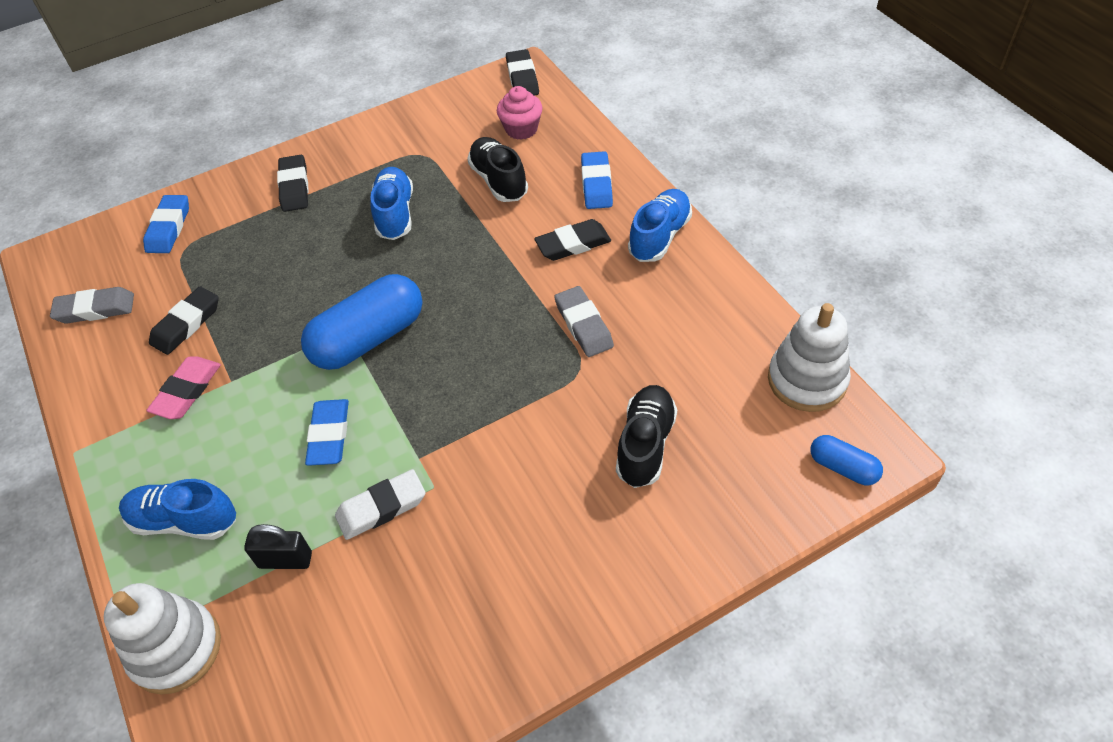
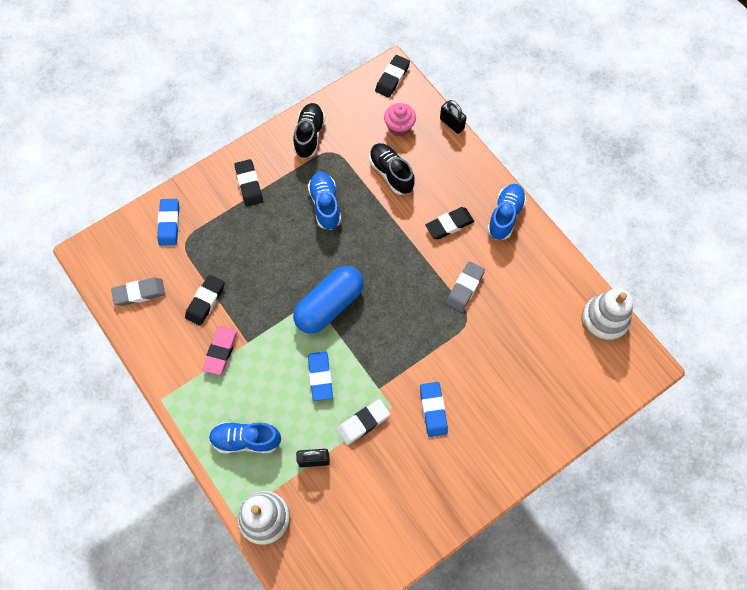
camera: 10 degrees left, 15 degrees up
(522, 78) = (392, 78): black eraser -> black eraser turned 45 degrees clockwise
(583, 325) = (465, 288): grey eraser -> grey eraser turned 60 degrees clockwise
(596, 128) = (452, 124): none -> black padlock
(596, 184) = (458, 174): blue eraser -> blue eraser (433, 410)
(645, 444) = (513, 370): black shoe -> black shoe (309, 135)
(843, 467) = (627, 378): blue capsule -> none

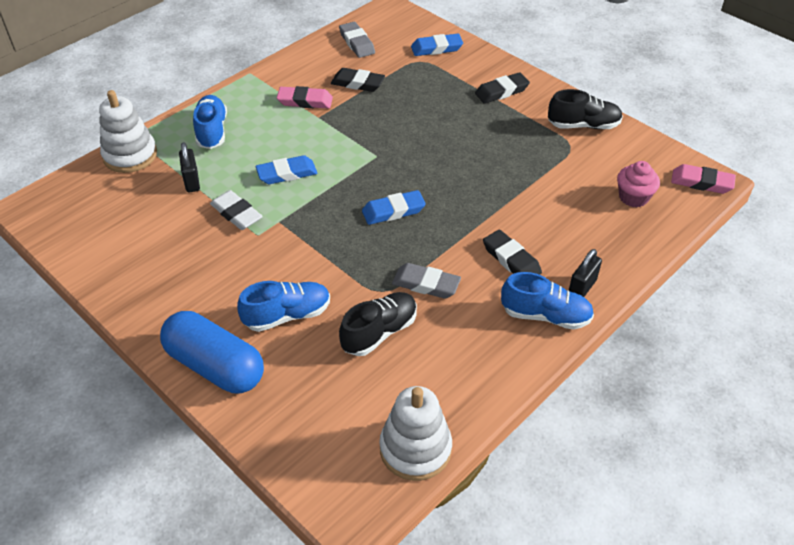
camera: 80 degrees right, 20 degrees down
(325, 205) = (498, 149): blue shoe -> blue shoe (287, 315)
(329, 305) = (373, 169): blue capsule -> blue capsule (215, 366)
(391, 173) = (563, 198): black shoe -> black shoe (379, 332)
(392, 78) = (701, 182): black eraser -> pink eraser
(433, 410) = (257, 271): blue eraser -> blue eraser (393, 211)
(452, 124) = (664, 246): black padlock -> black padlock (582, 288)

